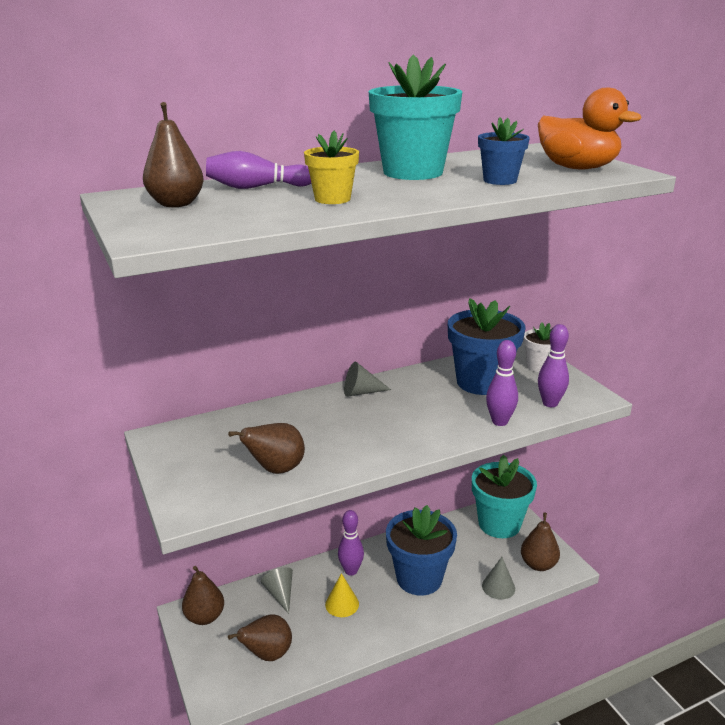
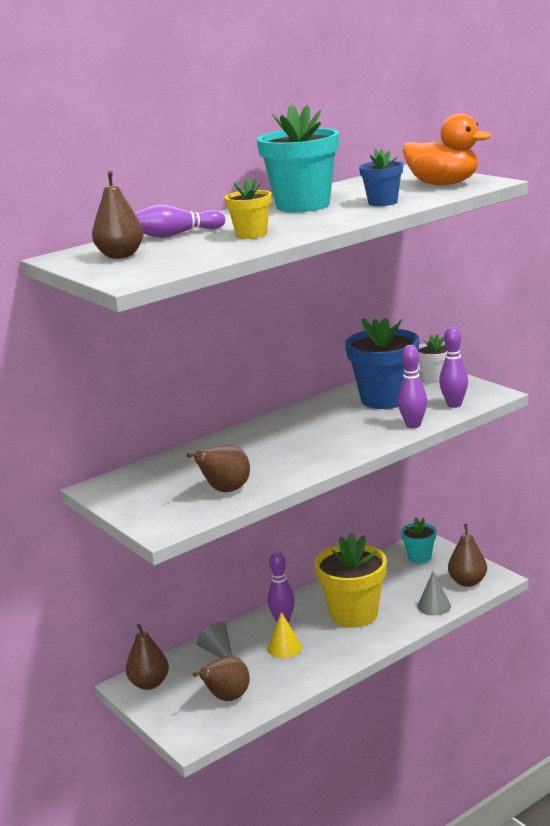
camera: 10 degrees left, 5 degrees down
(361, 392) = (274, 424): grey cone -> none
(419, 578) = (354, 614): blue flower pot -> yellow flower pot
(499, 524) = (419, 557): turquoise flower pot -> turquoise flower pot, size x0.53

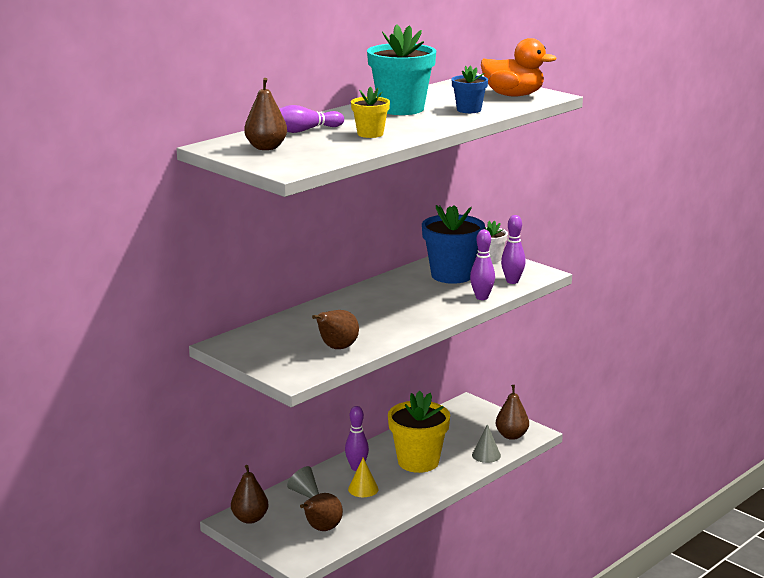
camera: 10 degrees left, 0 degrees up
(419, 557) = (466, 415): turquoise flower pot -> none

